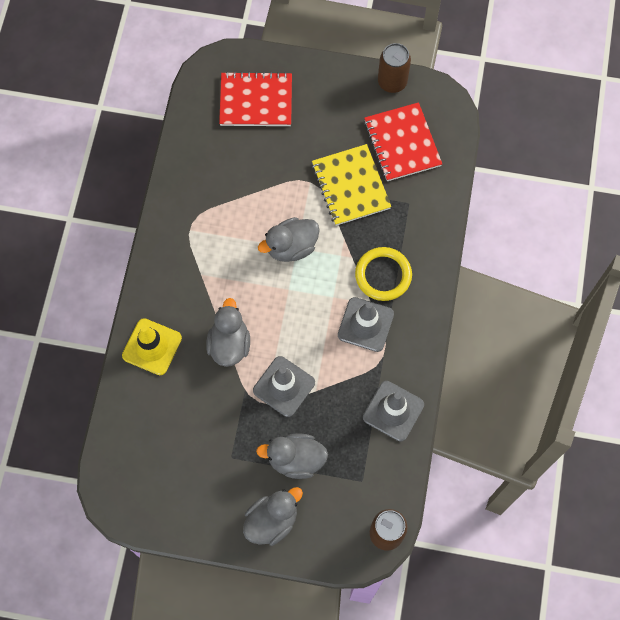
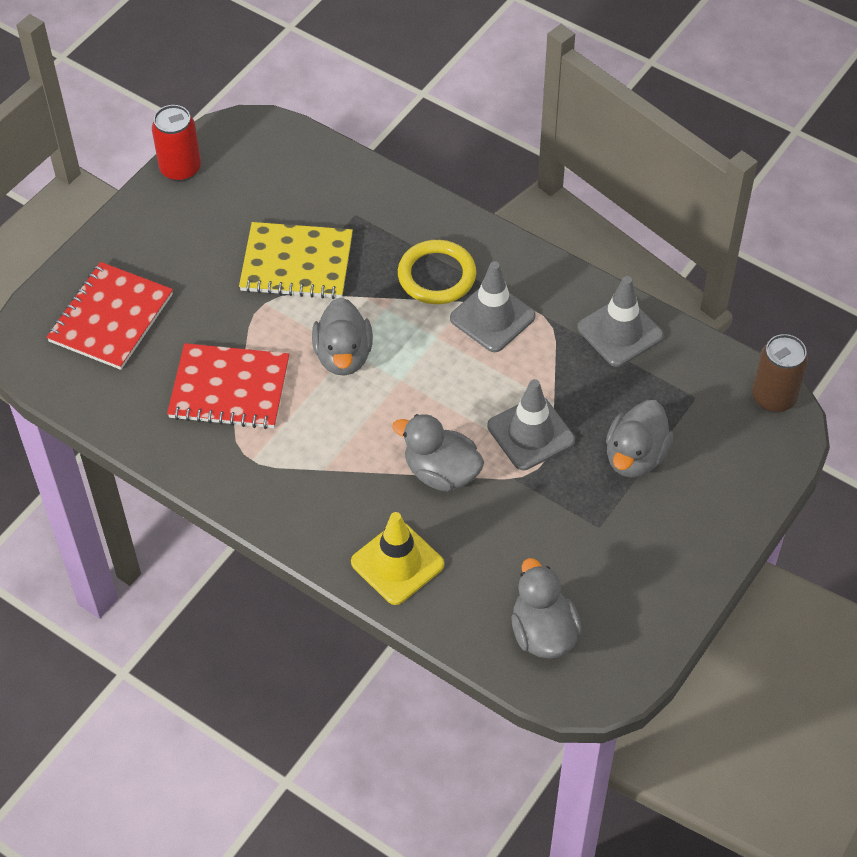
camera: 65 degrees left, 15 degrees down
(272, 520) = (705, 512): grey duck -> grey duck (543, 633)
(392, 82) = (180, 169): brown can -> red can
(402, 143) = (271, 191): red notebook -> red notebook (229, 389)

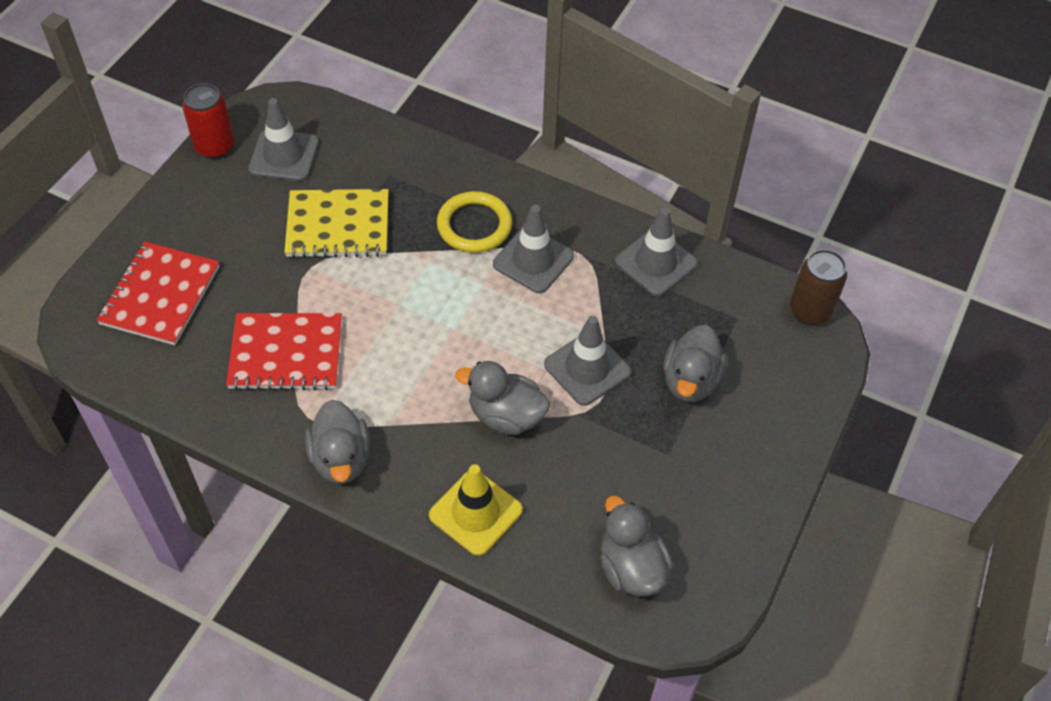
camera: 10 degrees left, 0 degrees up
(250, 184) = (284, 156): none -> grey traffic cone
(343, 355) = (395, 310): grey duck -> grey duck (341, 459)

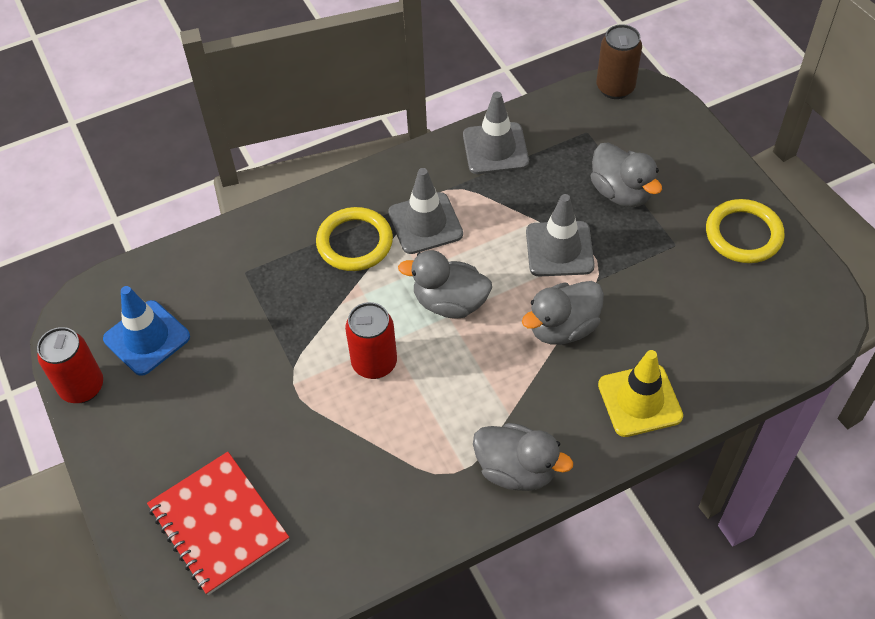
camera: 50 degrees left, 0 degrees up
(284, 156) = (147, 338): grey traffic cone -> blue traffic cone
(286, 354) = (372, 454): red notebook -> none
(338, 226) = (266, 339): yellow notebook -> none
(369, 306) = (374, 363): none -> red can
(631, 568) = (760, 326): grey duck -> grey duck (450, 303)
(727, 502) = (743, 234): none -> yellow ring

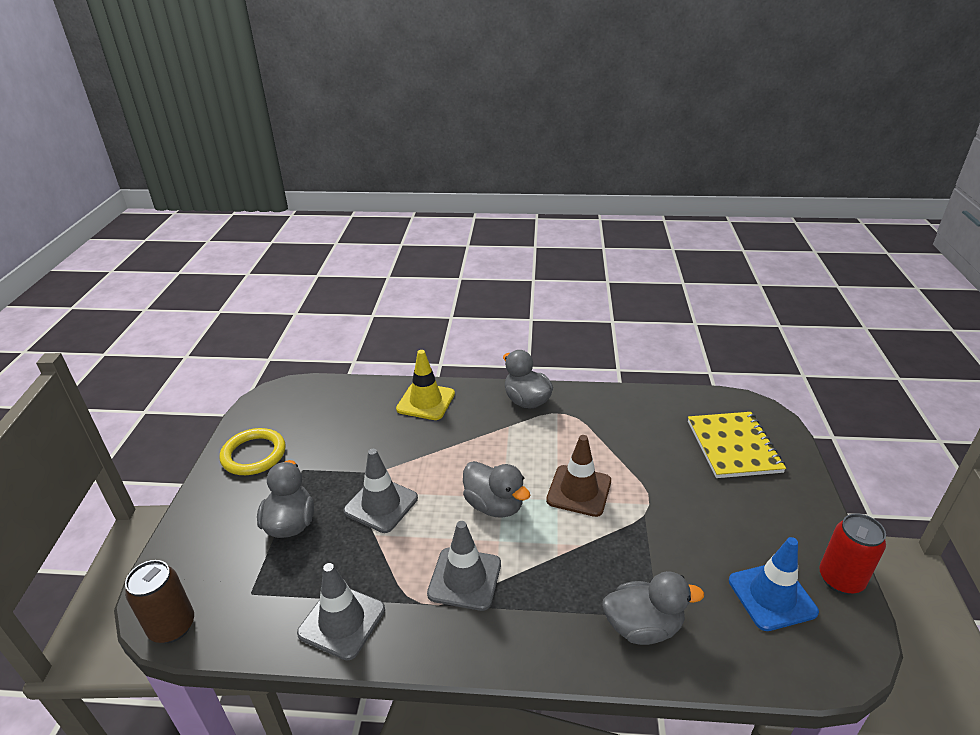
camera: 150 degrees left, 20 degrees down
(218, 524) = (733, 446): red notebook -> yellow notebook
(354, 242) = (538, 593): yellow ring -> none
(374, 363) = (579, 491): red can -> brown traffic cone
(563, 328) = (431, 455): grey duck -> grey duck (643, 626)

